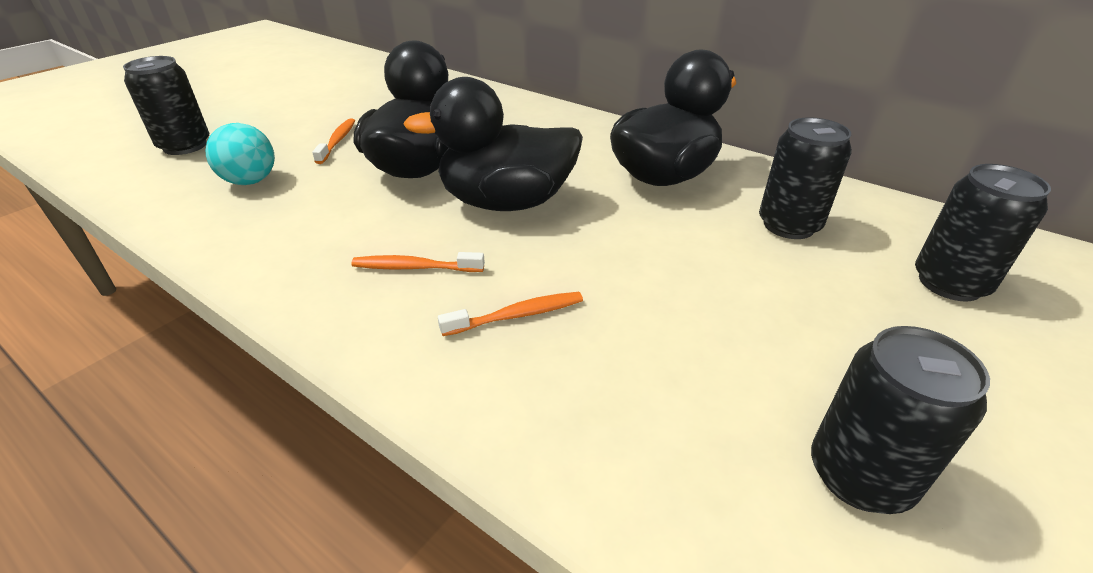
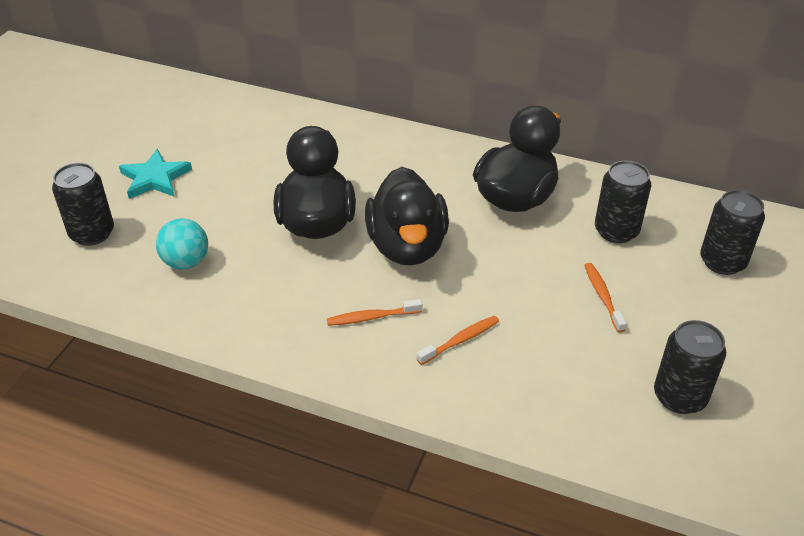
camera: 15 degrees left, 5 degrees up
(287, 114) = (155, 178): none -> turquoise star
(337, 141) = (227, 204): orange toothbrush -> orange toothbrush (602, 296)
(506, 202) = (407, 246): black duck -> black duck turned 75 degrees counterclockwise

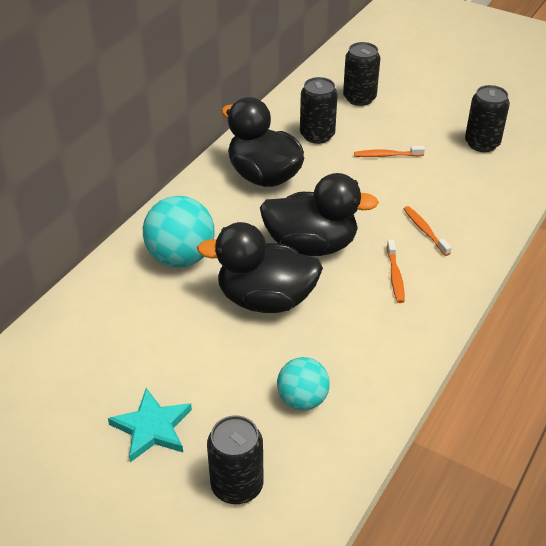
camera: 80 degrees left, 0 degrees up
(366, 161) = (181, 257): none -> turquoise ball

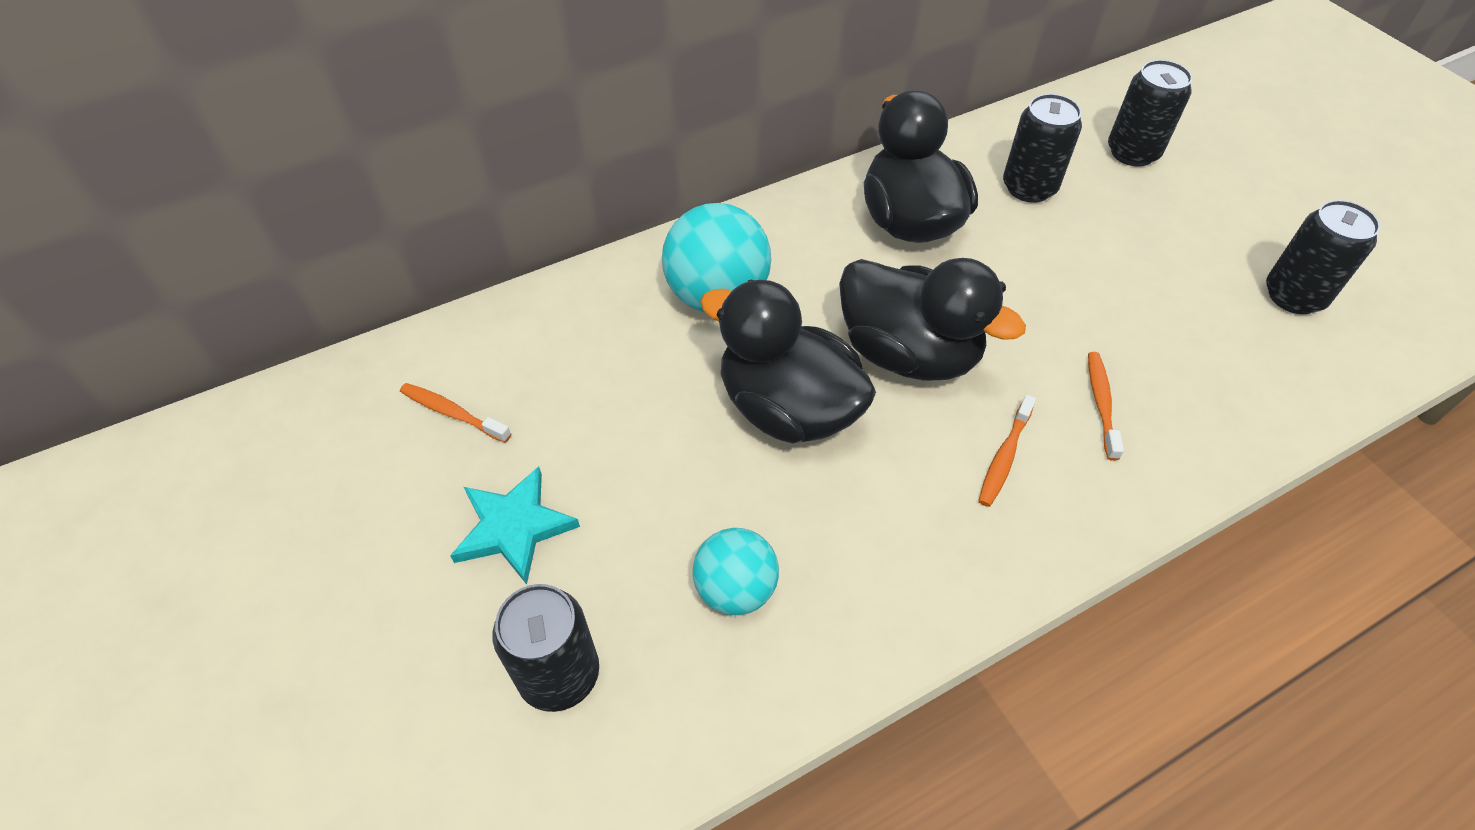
camera: 30 degrees right, 10 degrees up
(386, 155) = (1117, 257): orange toothbrush -> orange toothbrush (452, 413)

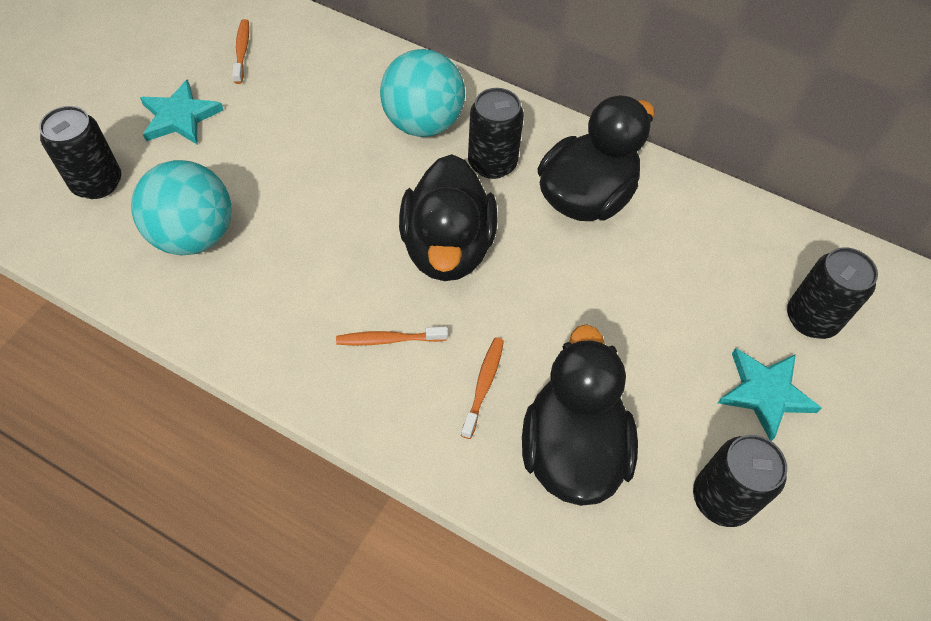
camera: 55 degrees right, 5 degrees up
(735, 589) = (194, 236): turquoise ball -> turquoise ball, size x1.58
(788, 409) = (350, 202): black duck -> black duck (572, 449)
(1029, 187) = (694, 259): black can -> black can (492, 163)
(1101, 403) = (484, 385): orange toothbrush -> orange toothbrush turned 45 degrees counterclockwise
(1197, 217) = (765, 393): none -> turquoise star

